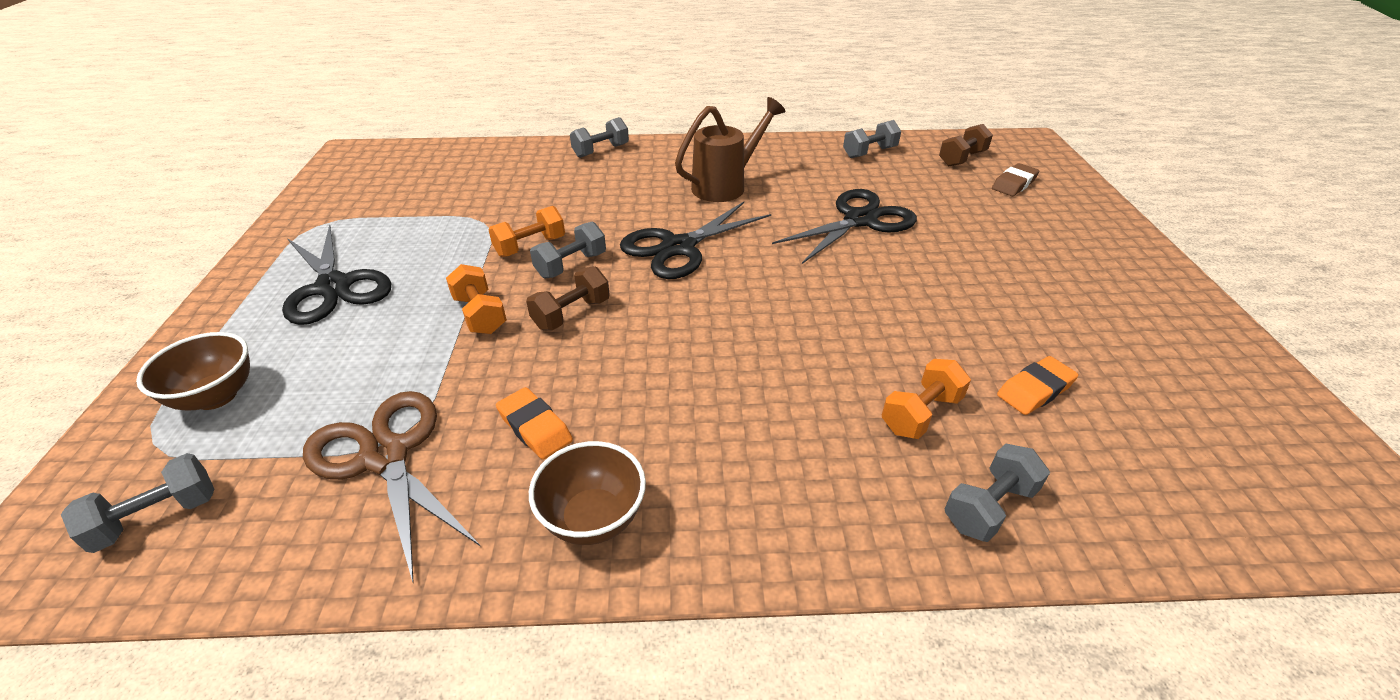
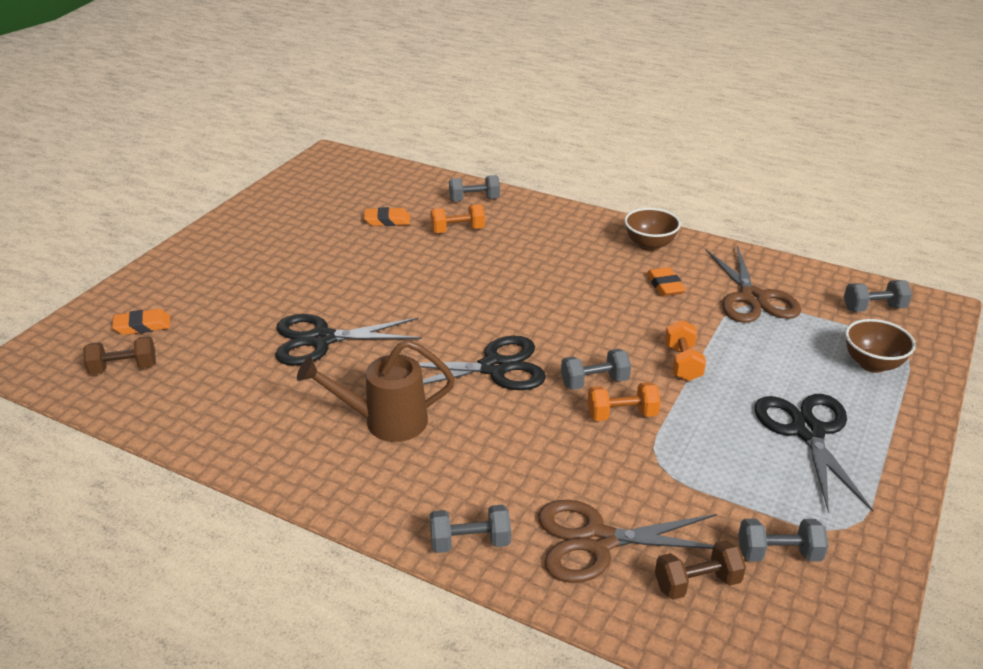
camera: 150 degrees left, 5 degrees down
(515, 172) = (598, 541): none -> brown scissors
(571, 314) = (614, 341): brown dumbbell -> brown dumbbell (697, 583)
(869, 152) = (188, 411): grey dumbbell -> grey dumbbell (778, 554)
(1014, 184) = (142, 326): brown eraser -> orange eraser

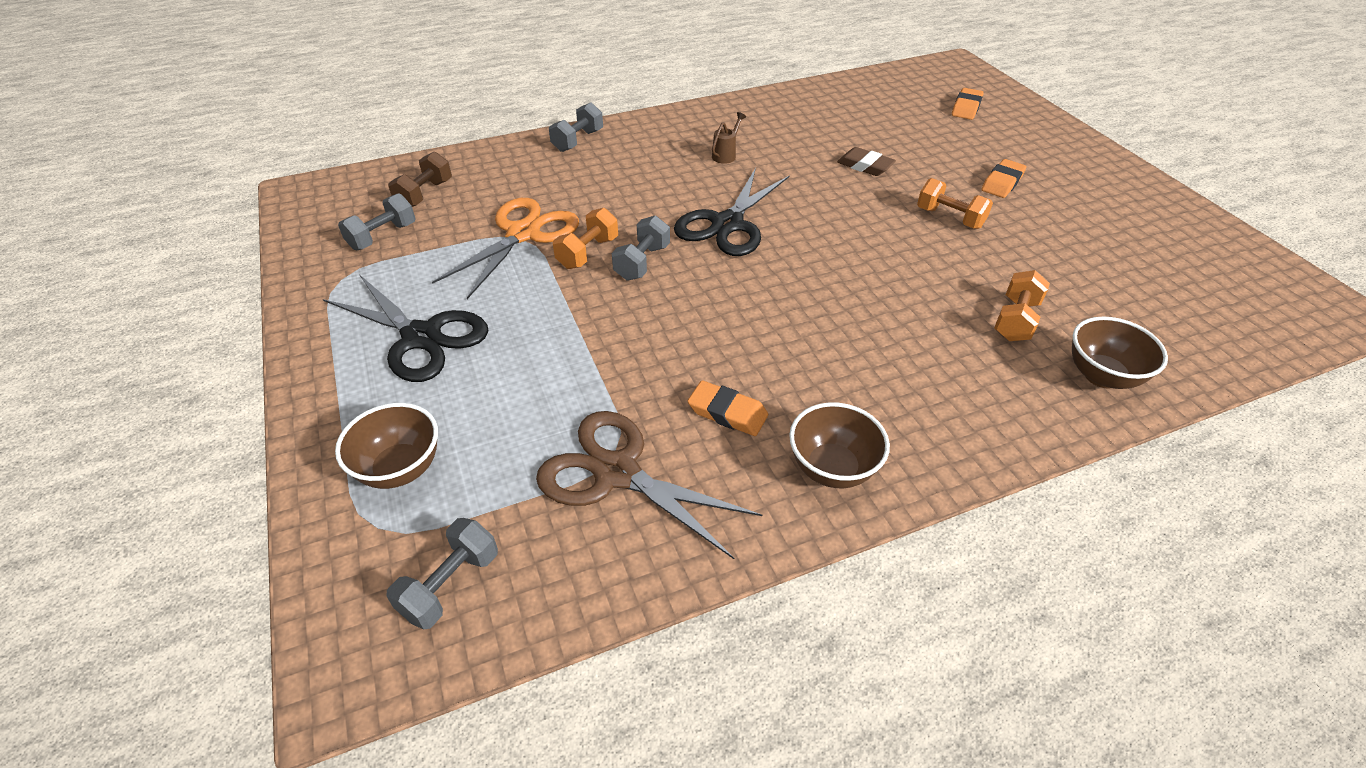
camera: 130 degrees right, 10 degrees up
(123, 368) = (911, 91): brown dumbbell -> none
(321, 340) = (865, 166): black scissors -> brown eraser
(384, 422) = (726, 155): brown watering can -> brown watering can, size x0.46
(387, 220) = (1082, 281): orange eraser -> orange eraser (1002, 183)
(474, 200) = (1101, 376): grey dumbbell -> brown bowl
(598, 541) = (507, 179): brown scissors -> none
(651, 466) = (523, 234): none -> orange scissors
(683, 363) = (595, 328): orange dumbbell -> orange dumbbell (949, 218)

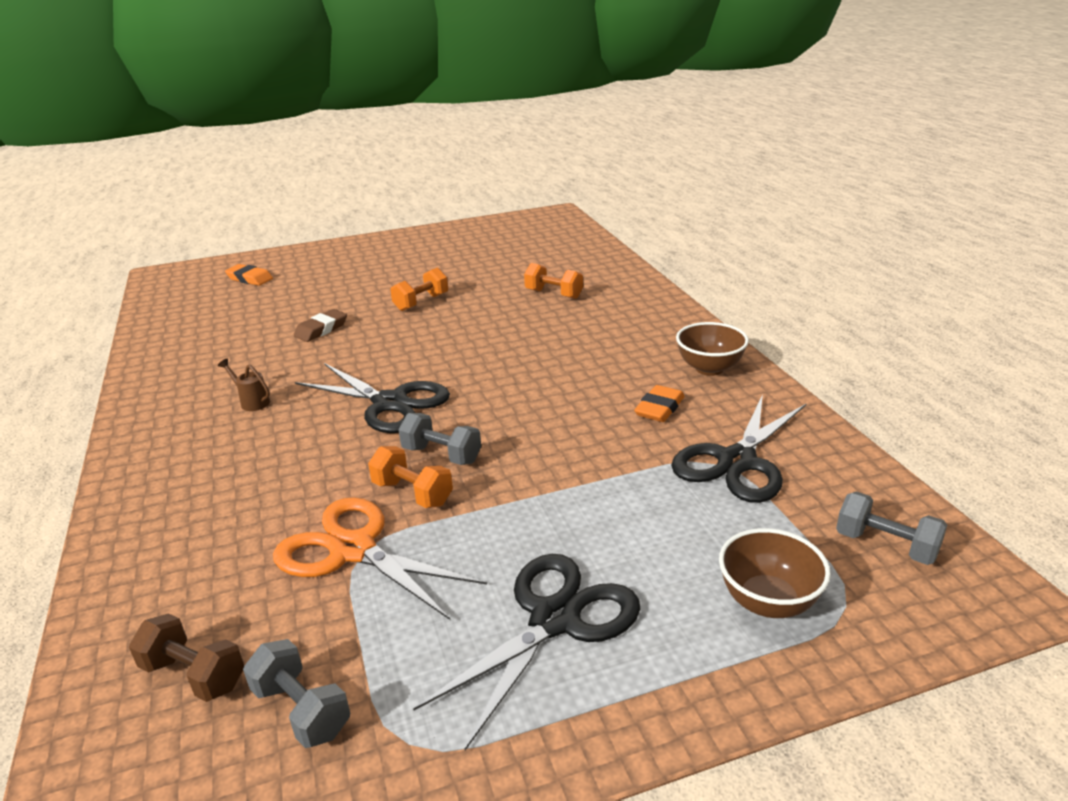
camera: 85 degrees left, 15 degrees down
(578, 141) = (135, 516): grey dumbbell -> none
(617, 473) = (737, 461): brown scissors -> black scissors
(1002, 183) = (380, 278): orange eraser -> none
(1101, 376) = (610, 277): brown bowl -> none

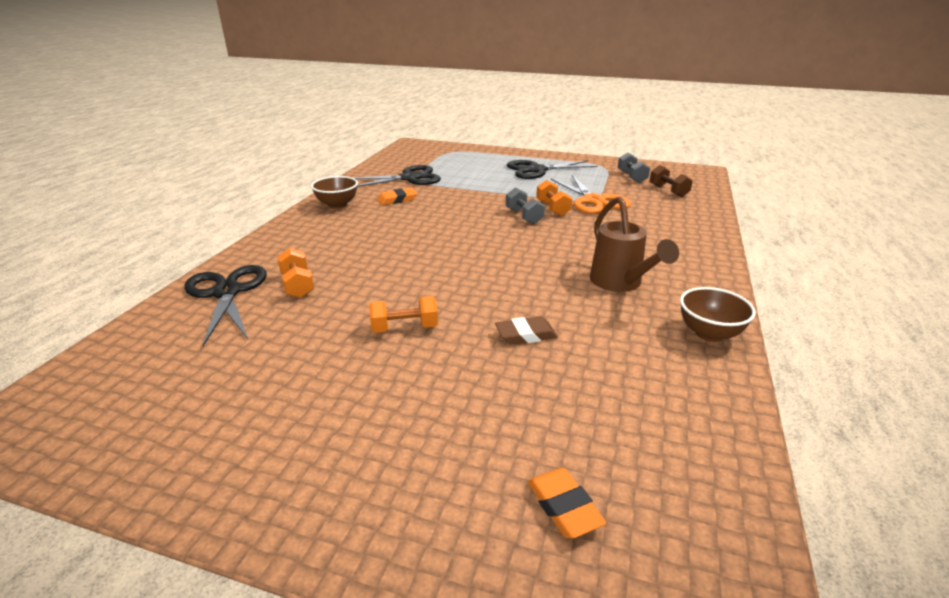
camera: 145 degrees left, 0 degrees up
(252, 401) = (620, 284): brown watering can -> brown watering can, size x2.16
(390, 403) = (526, 249): black scissors -> black scissors (227, 293)
(768, 602) = (470, 157): brown bowl -> brown bowl (709, 333)
(886, 545) = (414, 154): grey dumbbell -> none

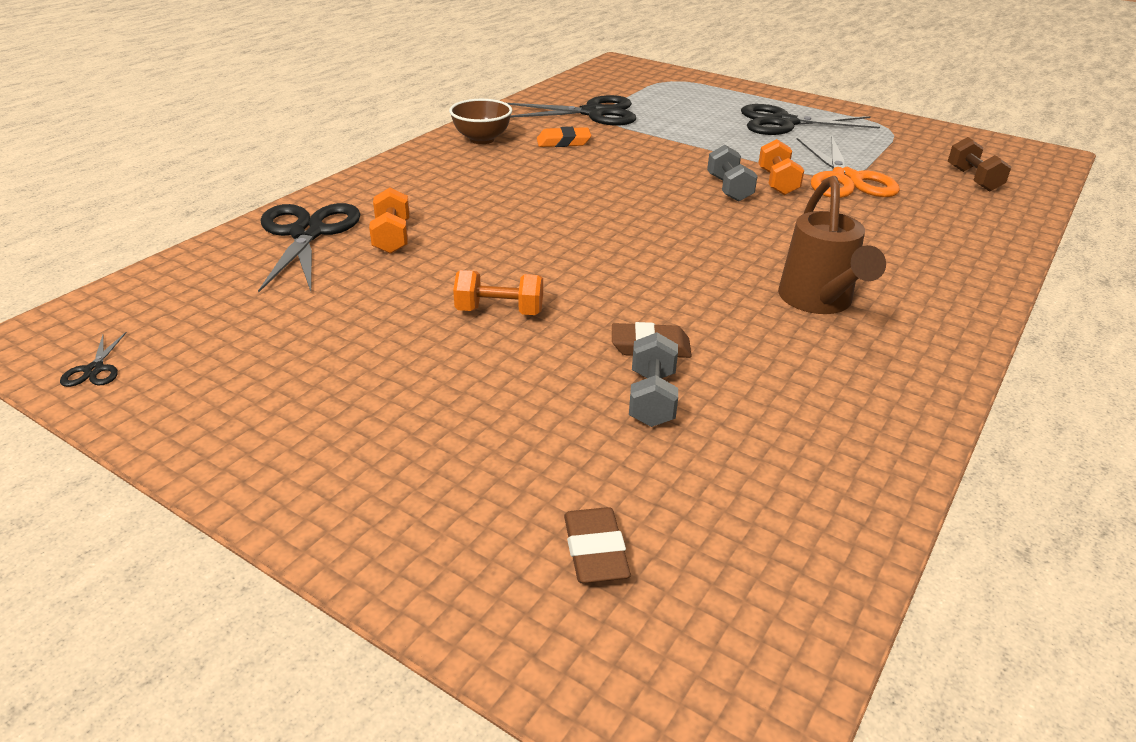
camera: 15 degrees right, 5 degrees up
(69, 443) = (94, 370): none -> black scissors
(563, 507) = (595, 551): orange eraser -> brown eraser
(631, 177) = (926, 151): grey dumbbell -> grey dumbbell (652, 399)
(709, 333) = (910, 390): brown bowl -> none

